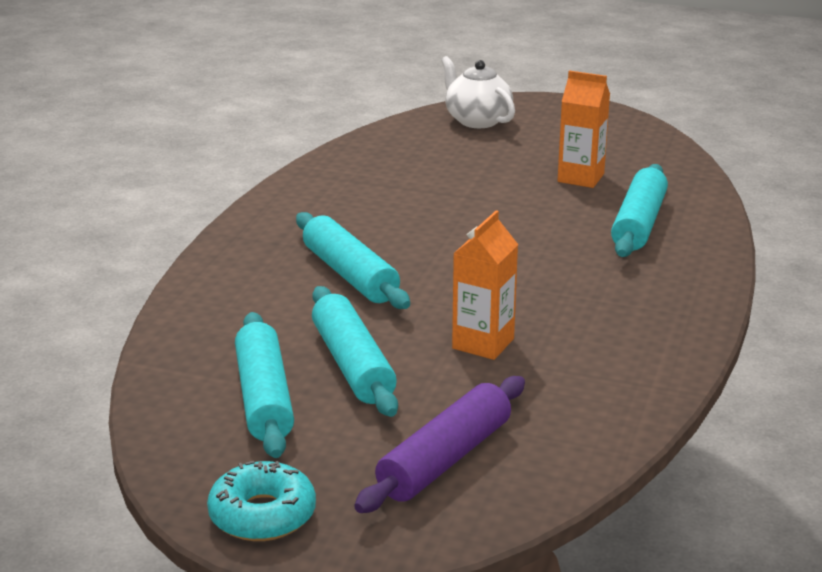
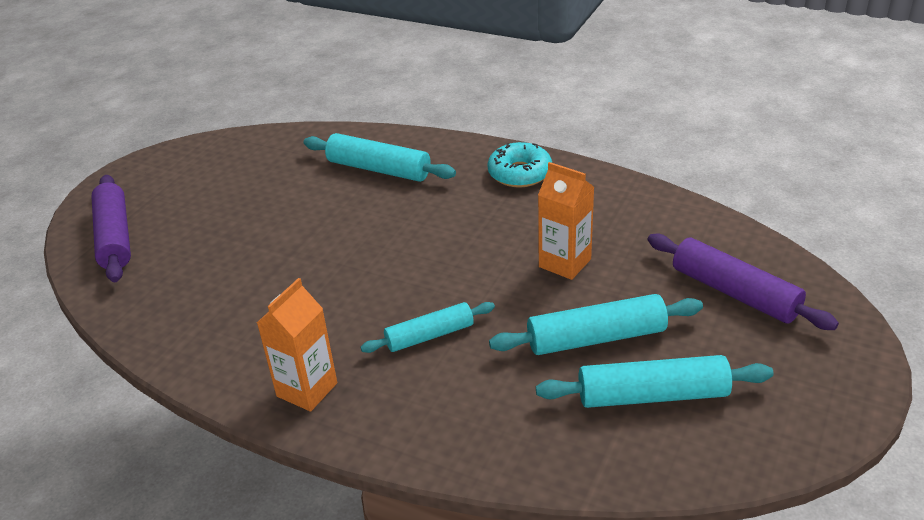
camera: 80 degrees left, 10 degrees up
(262, 515) = (828, 394): turquoise donut -> turquoise donut (520, 173)
(350, 275) = (429, 335): turquoise rolling pin -> turquoise rolling pin, size x0.66
(477, 120) = (115, 237): white teapot -> purple rolling pin
(580, 178) = (280, 188): orange carton -> orange carton (307, 389)

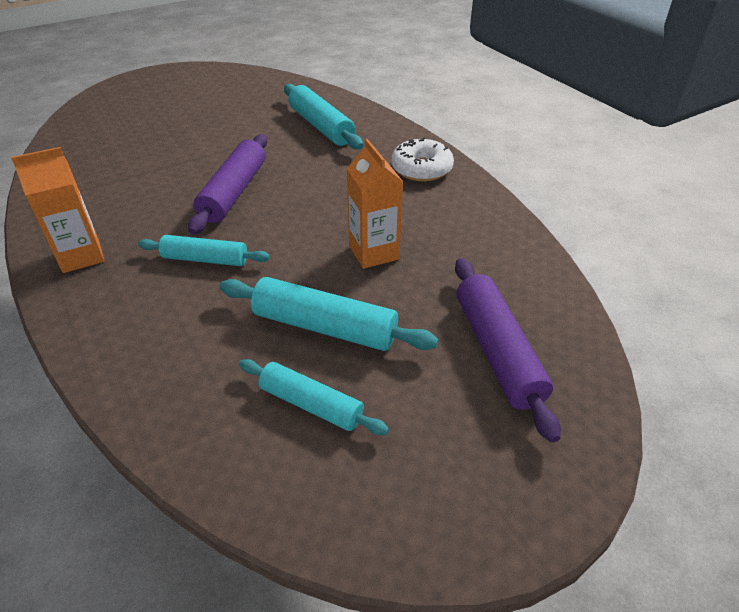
camera: 30 degrees right, 5 degrees up
(115, 237) = (111, 107): purple rolling pin -> purple rolling pin (234, 192)
(520, 173) = (421, 169): turquoise donut -> white donut
(652, 395) = (311, 404): turquoise rolling pin -> turquoise rolling pin, size x0.66

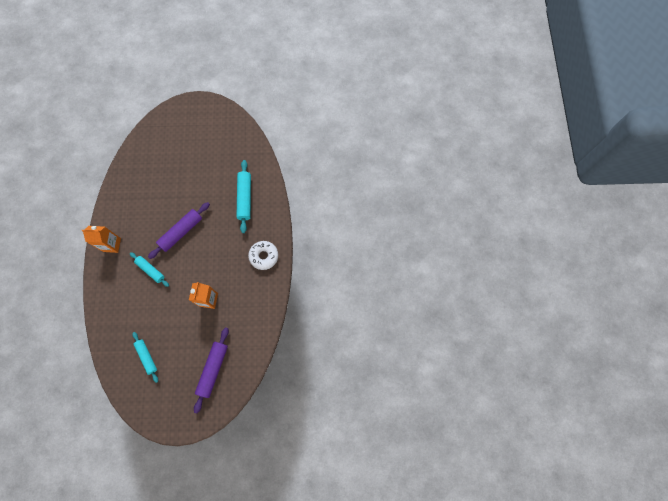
camera: 30 degrees right, 30 degrees up
(325, 327) = (169, 328): turquoise rolling pin -> none

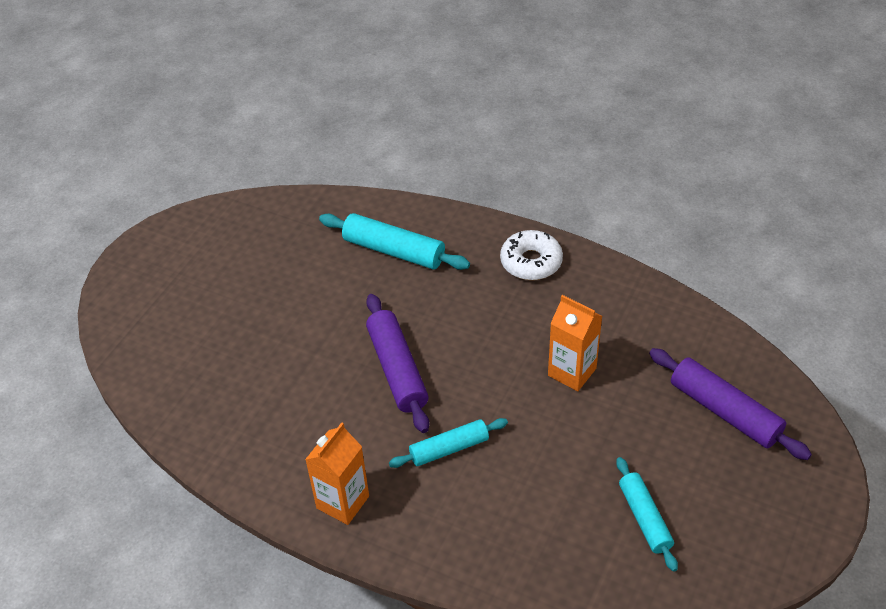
camera: 60 degrees left, 25 degrees down
(147, 357) = (644, 518): turquoise rolling pin -> turquoise rolling pin turned 75 degrees clockwise

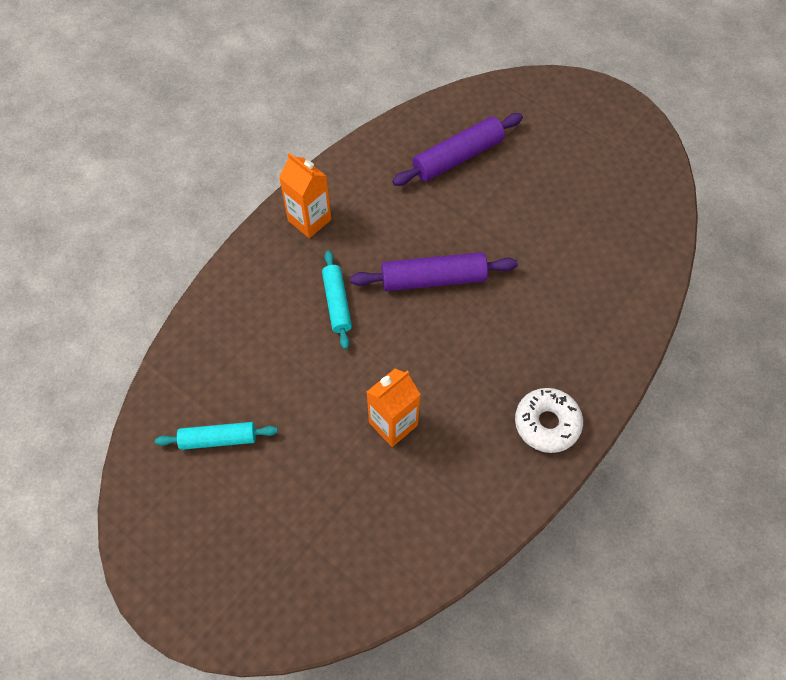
camera: 100 degrees right, 15 degrees up
(394, 251) = (584, 300): turquoise rolling pin -> none
(724, 412) = (307, 552): purple rolling pin -> purple rolling pin (457, 157)

